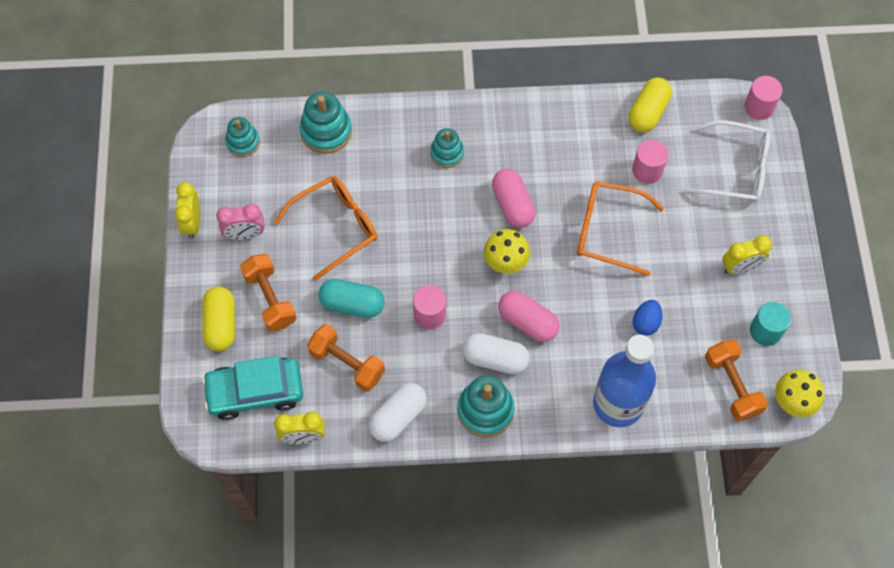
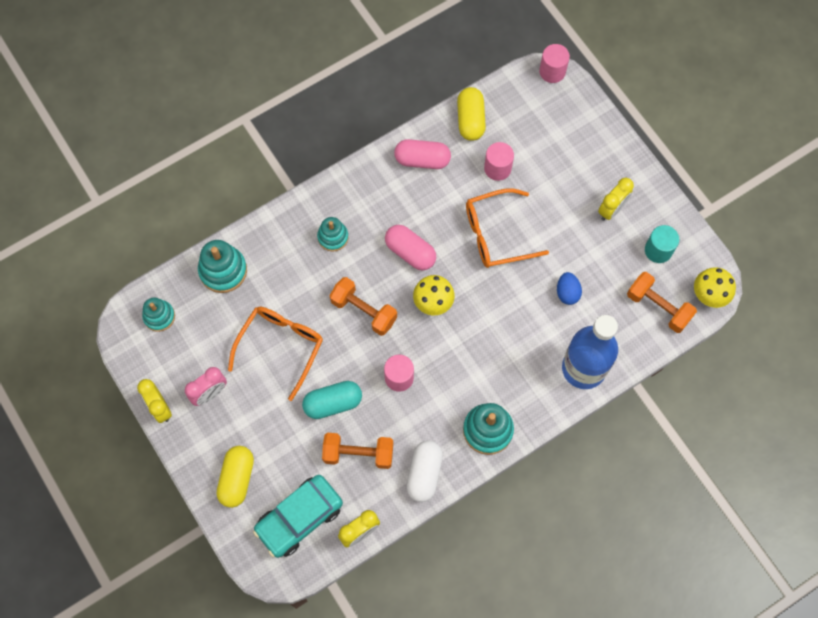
camera: 30 degrees left, 5 degrees up
(221, 324) = (237, 479): yellow capsule -> yellow capsule turned 45 degrees clockwise
(270, 299) = (264, 435): orange dumbbell -> orange dumbbell (364, 311)
(495, 359) = (471, 385): white capsule -> none
(527, 322) = (478, 341): pink capsule -> pink capsule (422, 160)
(735, 169) = (563, 132): white glasses -> none

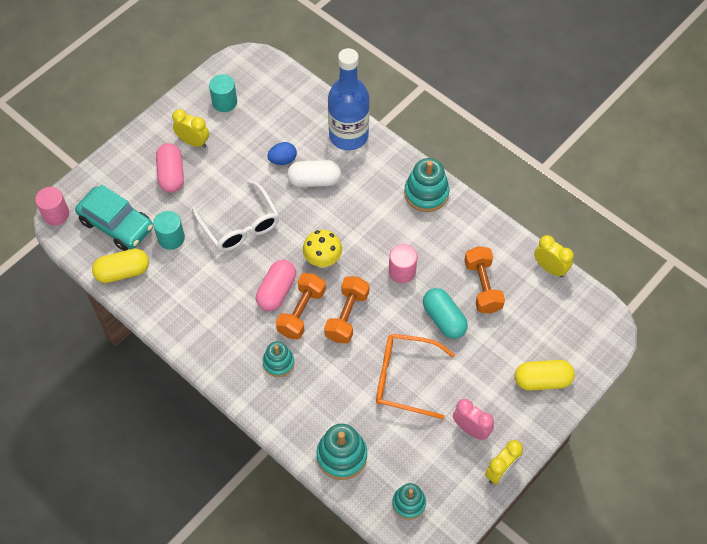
camera: 105 degrees left, 10 degrees down
(299, 518) = (556, 318): turquoise car -> turquoise car (116, 224)
(422, 160) = (176, 304): pink capsule -> pink capsule (171, 175)
(424, 473) = (481, 232): white capsule -> white capsule (314, 180)
(496, 234) = (240, 225): orange glasses -> white glasses
(497, 168) = (171, 238): pink cylinder -> turquoise cylinder
(658, 307) = (277, 94): orange dumbbell -> orange dumbbell (301, 312)
(708, 296) = (257, 62): yellow mushroom -> none

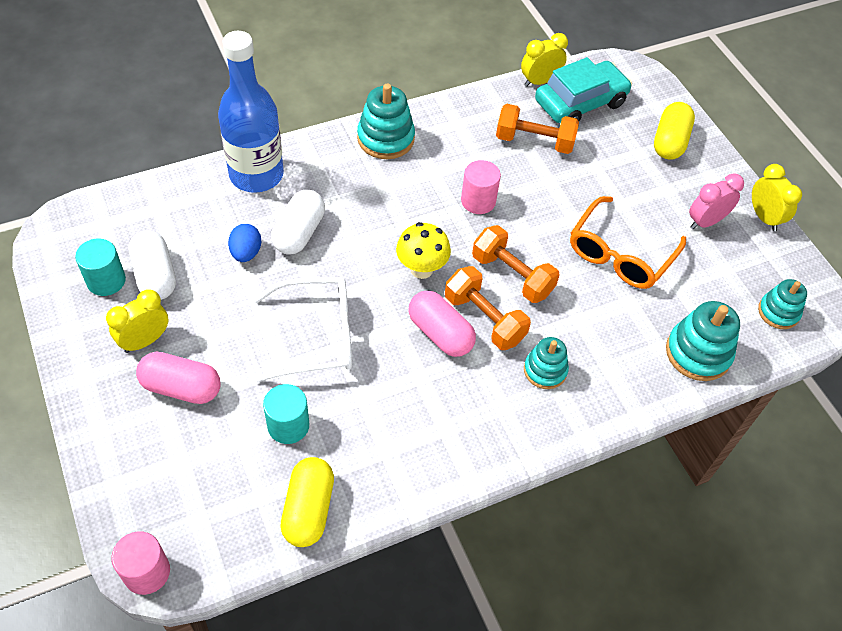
camera: 70 degrees left, 5 degrees down
(116, 224) = (221, 489): turquoise car -> turquoise car (580, 103)
(241, 123) = (155, 276): none -> white capsule
(444, 319) = (559, 189): turquoise capsule -> none

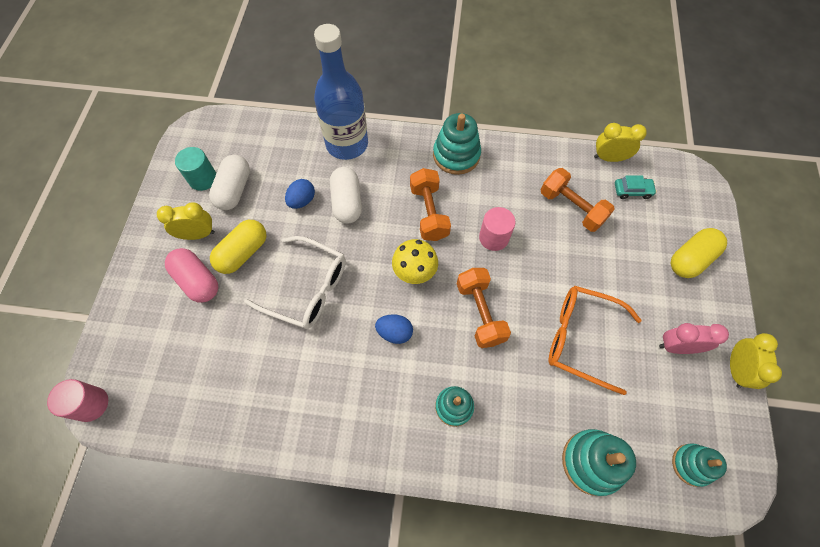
camera: 35 degrees right, 10 degrees up
(288, 425) = (244, 347): turquoise cylinder -> none
(299, 233) = (347, 202): white capsule -> white capsule turned 60 degrees counterclockwise
(308, 509) = (216, 420): yellow capsule -> yellow capsule (243, 253)
(440, 333) = (394, 332): pink capsule -> blue egg
(484, 319) = (435, 338): orange dumbbell -> orange dumbbell (429, 213)
(580, 103) = (632, 191): turquoise car -> turquoise car, size x0.46
(620, 254) = (581, 338): orange glasses -> orange glasses turned 45 degrees clockwise

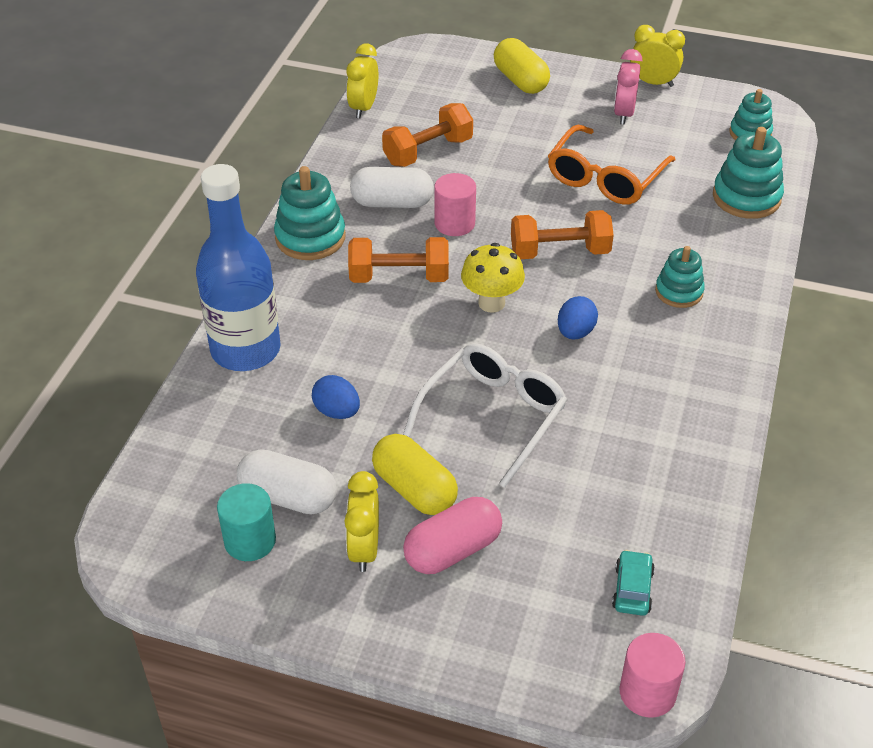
camera: 80 degrees left, 20 degrees down
(347, 202) = (356, 360): white capsule -> white capsule (392, 203)
(632, 191) = (418, 101): turquoise car -> turquoise car (632, 589)

